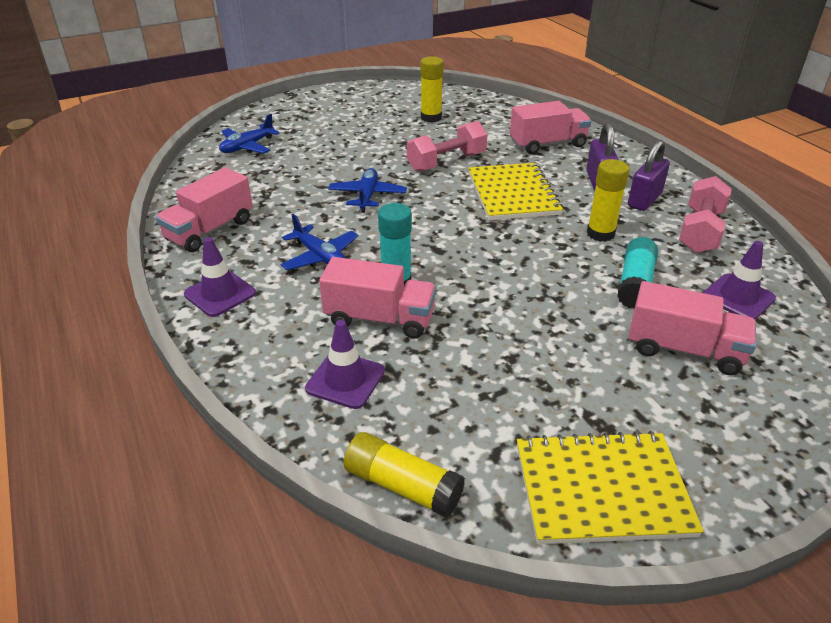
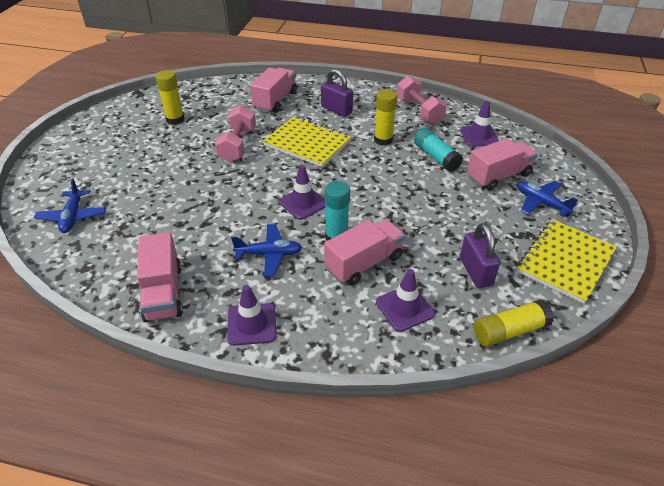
camera: 50 degrees left, 5 degrees up
(367, 196) = (228, 197): blue plane -> blue plane (541, 203)
(418, 238) = (303, 203): none -> purple traffic cone
(644, 200) = (372, 108): purple padlock -> purple padlock (475, 272)

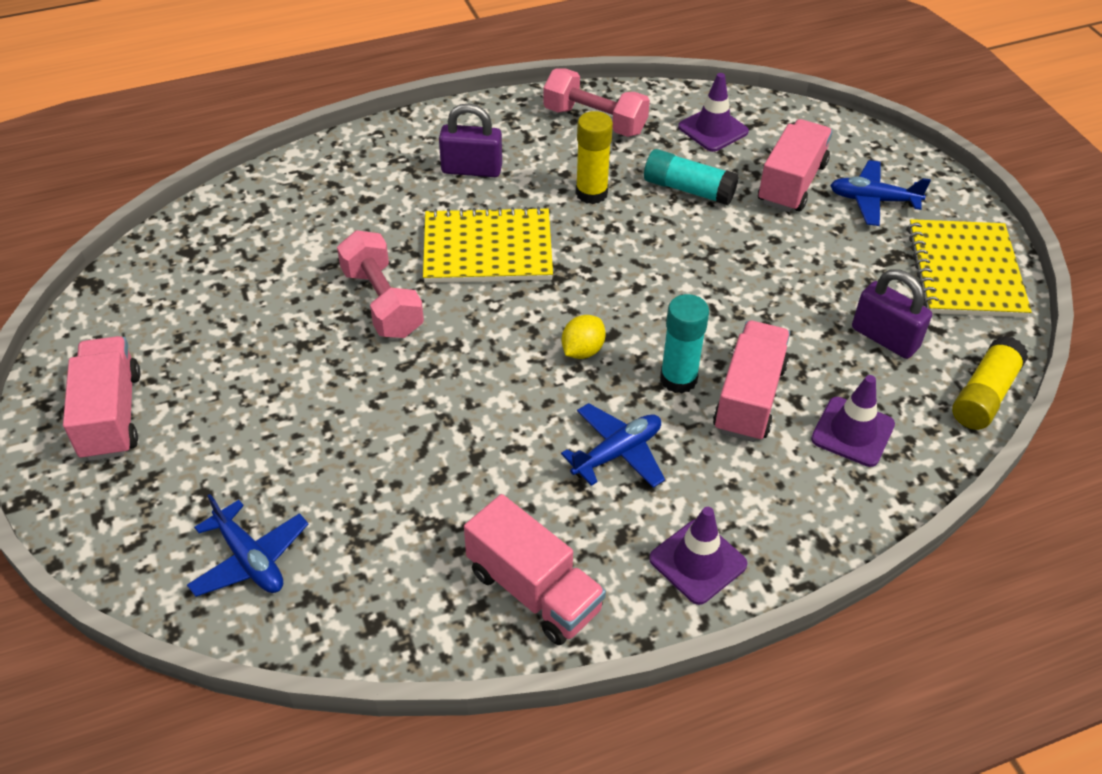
camera: 35 degrees left, 5 degrees up
(175, 119) = (221, 304): yellow glue stick -> none
(275, 101) = (356, 194): pink truck -> pink truck (111, 415)
(303, 203) = (582, 350): purple traffic cone -> yellow lemon

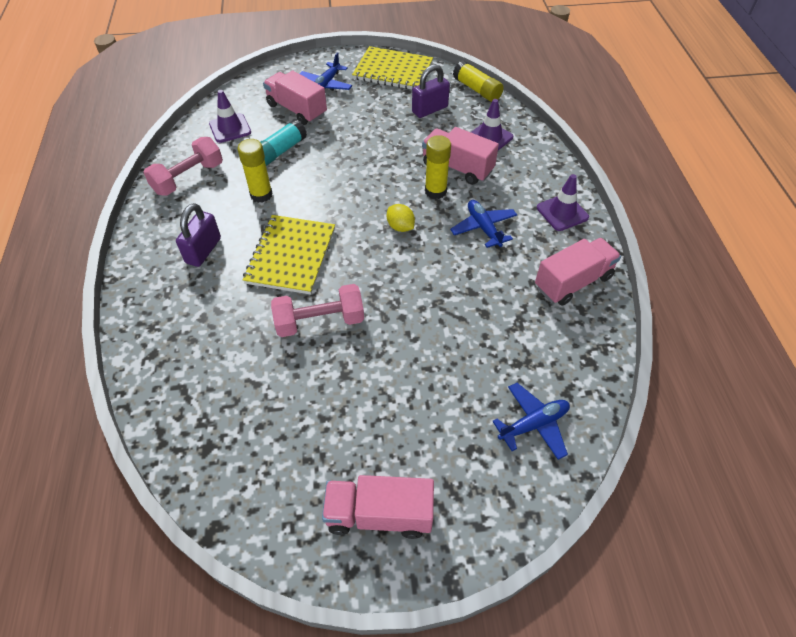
camera: 75 degrees left, 5 degrees up
(678, 379) = (435, 191): turquoise glue stick -> yellow glue stick

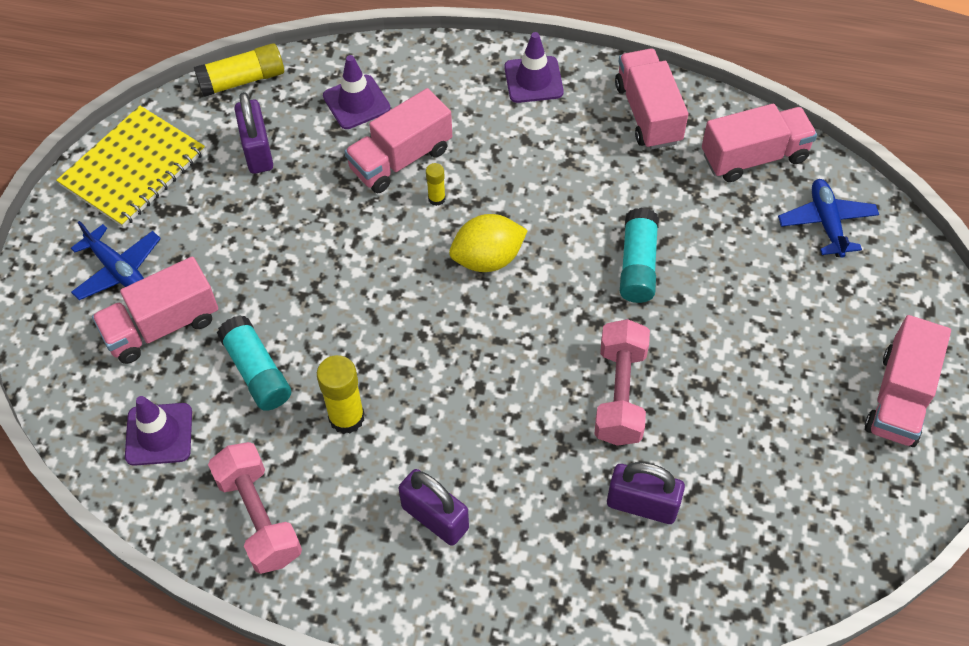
camera: 70 degrees left, 5 degrees up
(236, 354) = (642, 504): none -> purple padlock
(291, 256) = (490, 403): yellow notebook -> none
(400, 227) = (488, 259): yellow lemon -> yellow lemon, size x1.51
(432, 307) = (637, 264): none -> turquoise glue stick
(435, 191) = (436, 198): yellow glue stick -> yellow glue stick, size x0.54
(483, 228) = (527, 169): blue plane -> none
(572, 358) = (754, 157): none -> pink truck

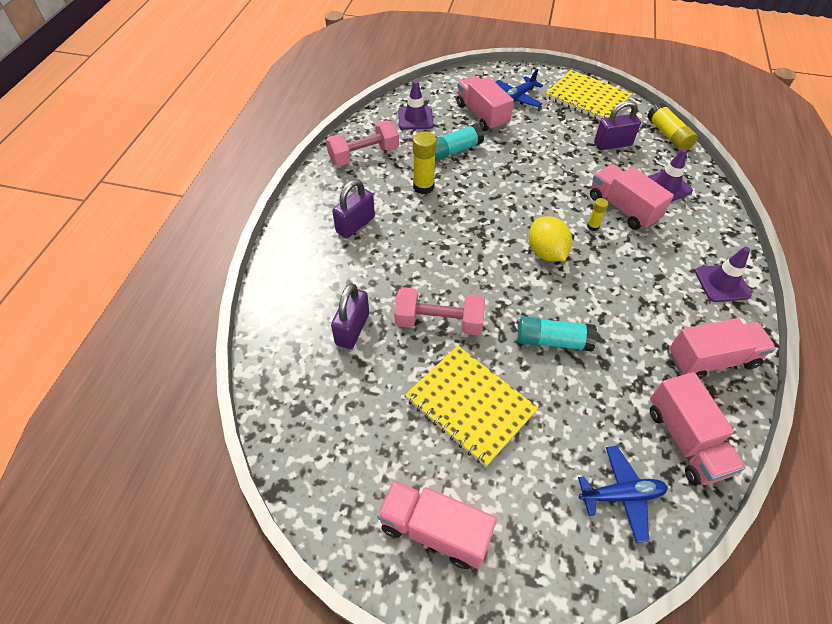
camera: 90 degrees right, 5 degrees down
(742, 359) = (470, 405): none -> yellow notebook

